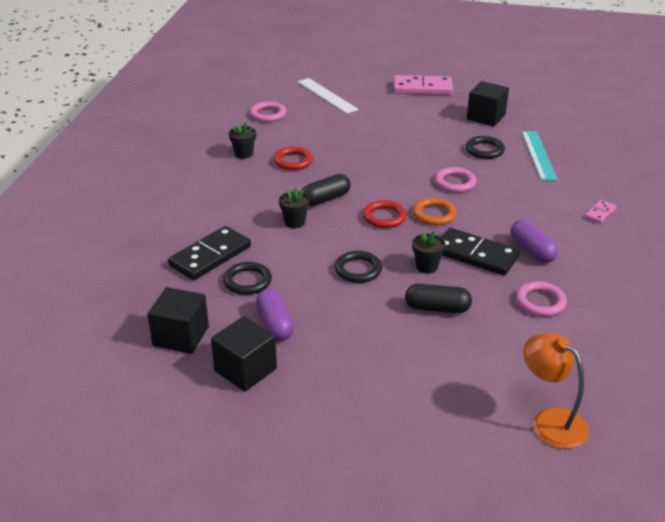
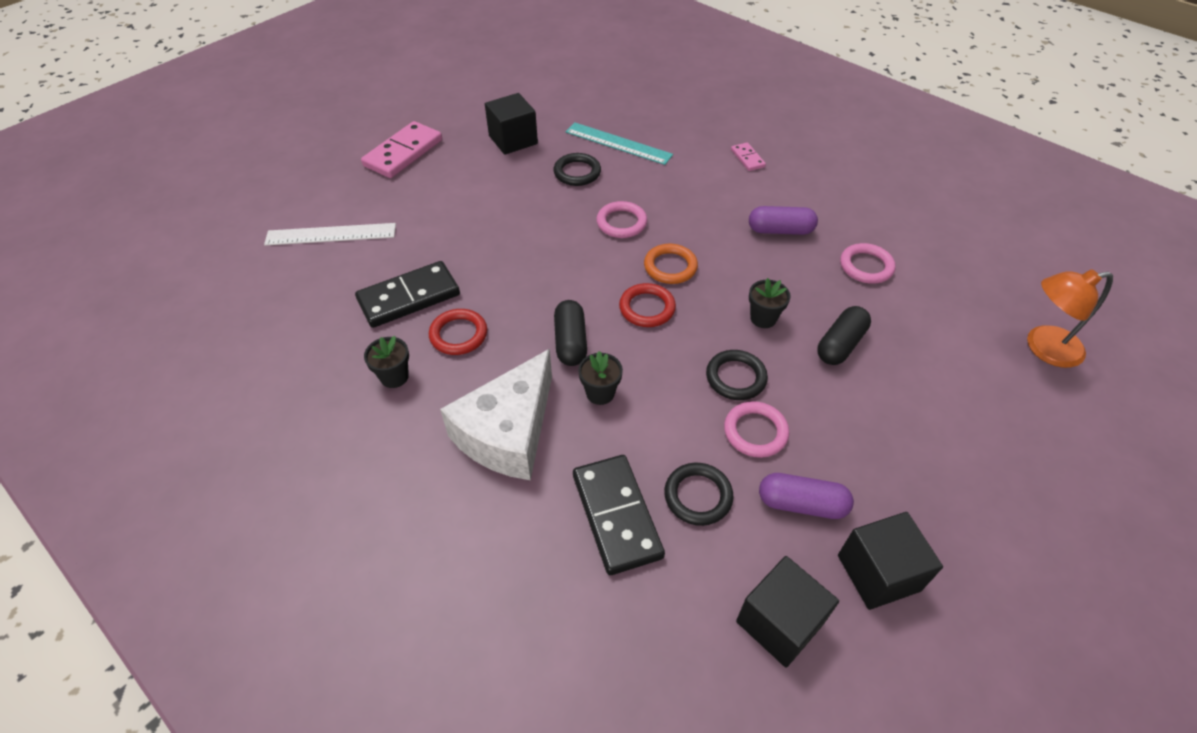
camera: 60 degrees left, 15 degrees up
(237, 202) = (508, 432): none -> white cheese
(268, 114) = (317, 309): pink ring -> pink ring (755, 432)
(475, 255) = (763, 272): black domino -> black domino (409, 297)

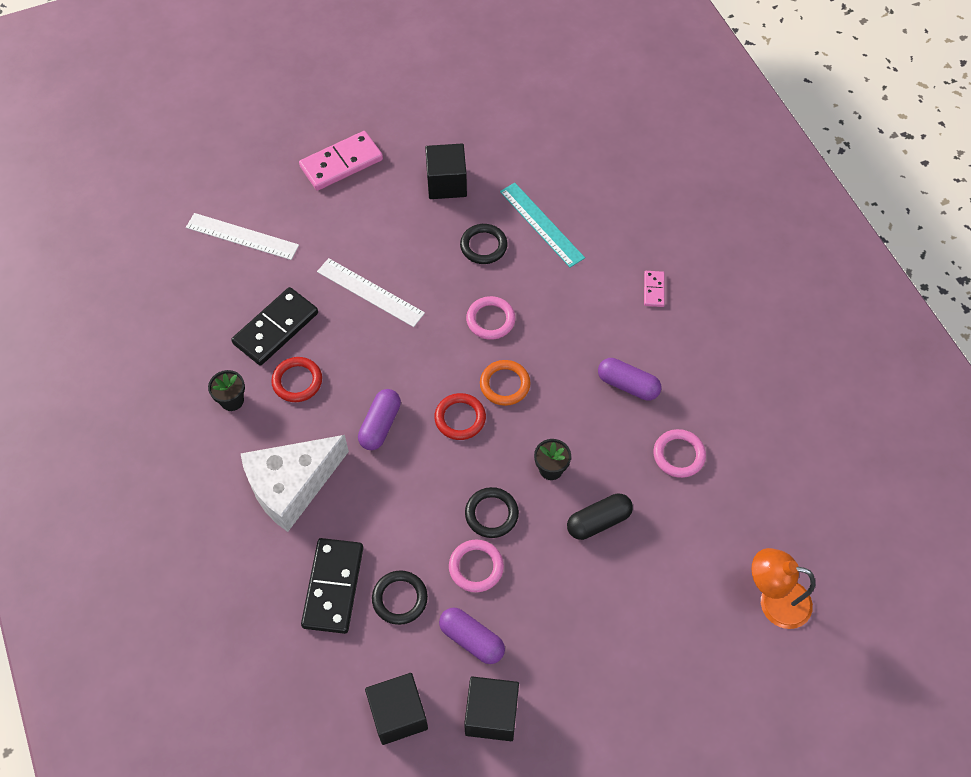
camera: 25 degrees right, 10 degrees up
(409, 297) = (276, 328): black domino -> black domino turned 45 degrees counterclockwise
(491, 238) = (370, 292): none -> white ruler
(570, 342) = (380, 425): black capsule -> purple capsule
(600, 393) = (377, 482): black flower pot -> none

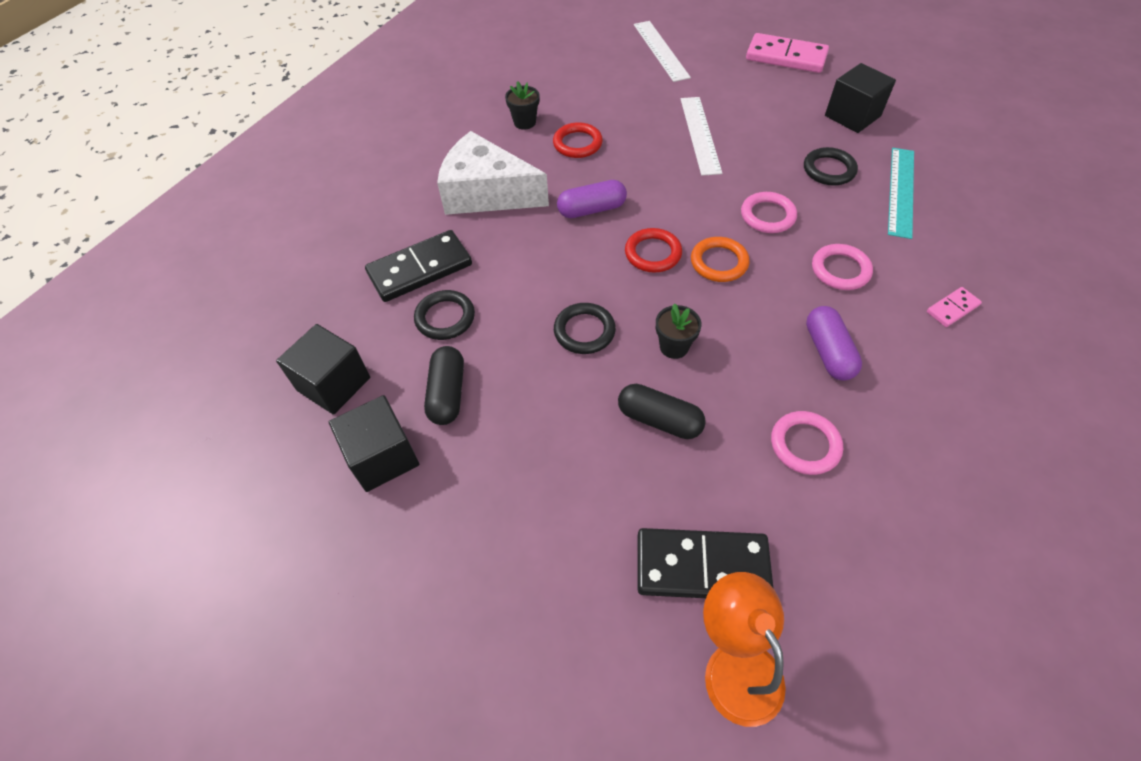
camera: 55 degrees right, 5 degrees down
(276, 328) = (608, 108): black domino -> black domino (702, 566)
(471, 639) = (447, 393): purple capsule -> black capsule
(476, 567) = (522, 352): pink ring -> pink ring (840, 270)

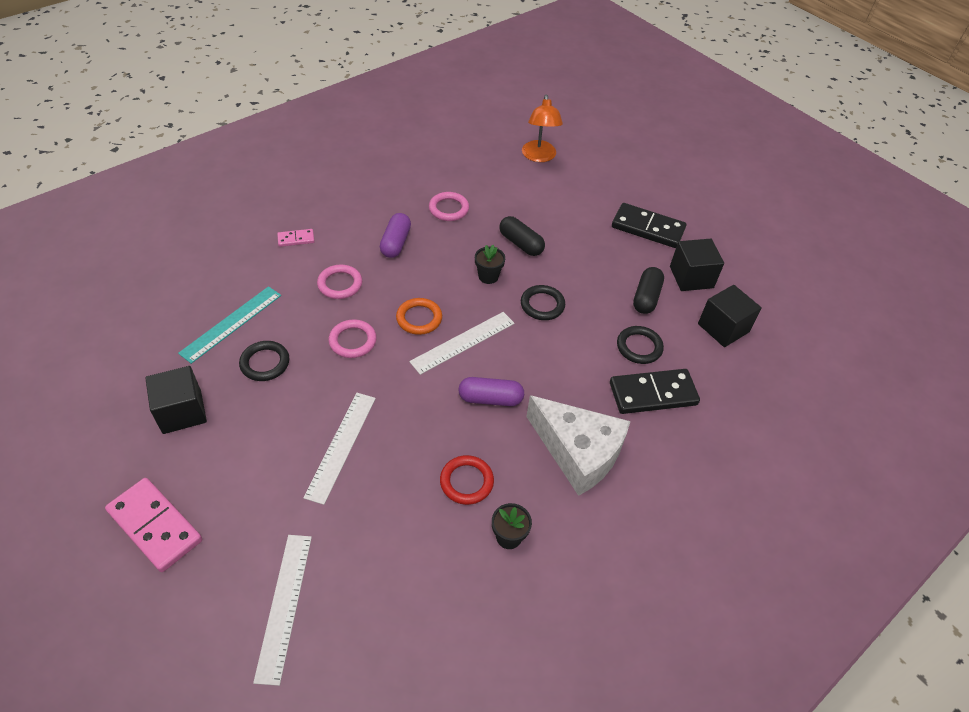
camera: 165 degrees left, 5 degrees down
(653, 253) = (463, 342): red ring -> white ruler
(702, 566) = (534, 185): black domino -> black domino (647, 228)

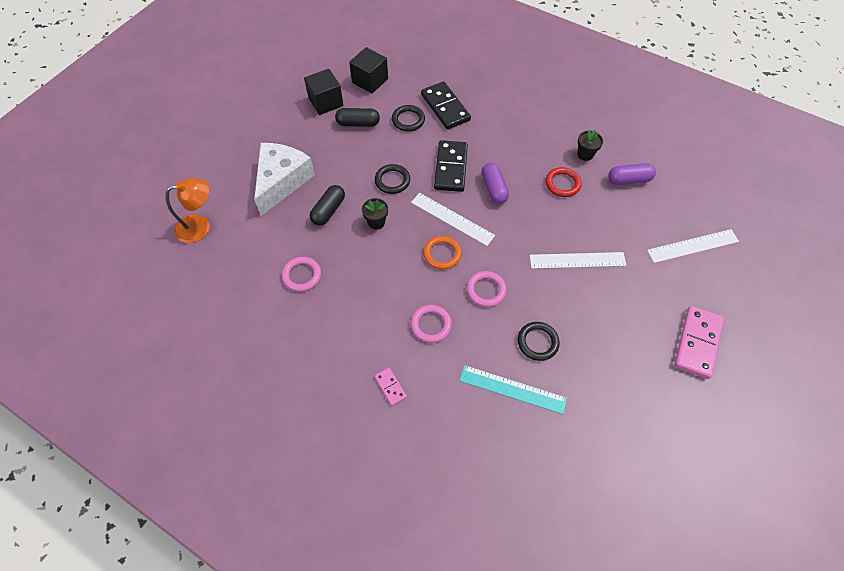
camera: 105 degrees left, 10 degrees up
(182, 412) = (610, 378): black cube -> none
(396, 243) = (363, 301): purple capsule -> purple capsule (629, 180)
(578, 452) = (510, 135): white cheese -> white cheese (282, 181)
(647, 228) = (278, 134): black domino -> black domino (451, 168)

